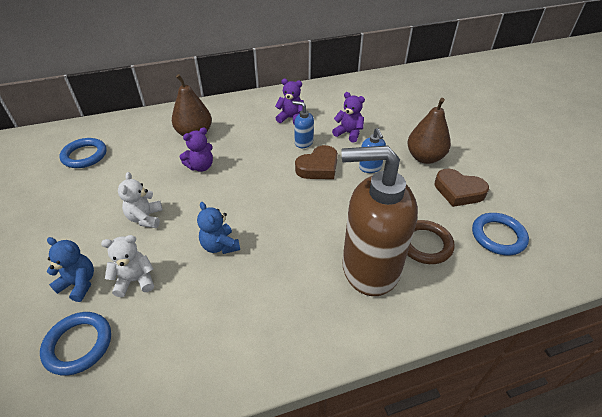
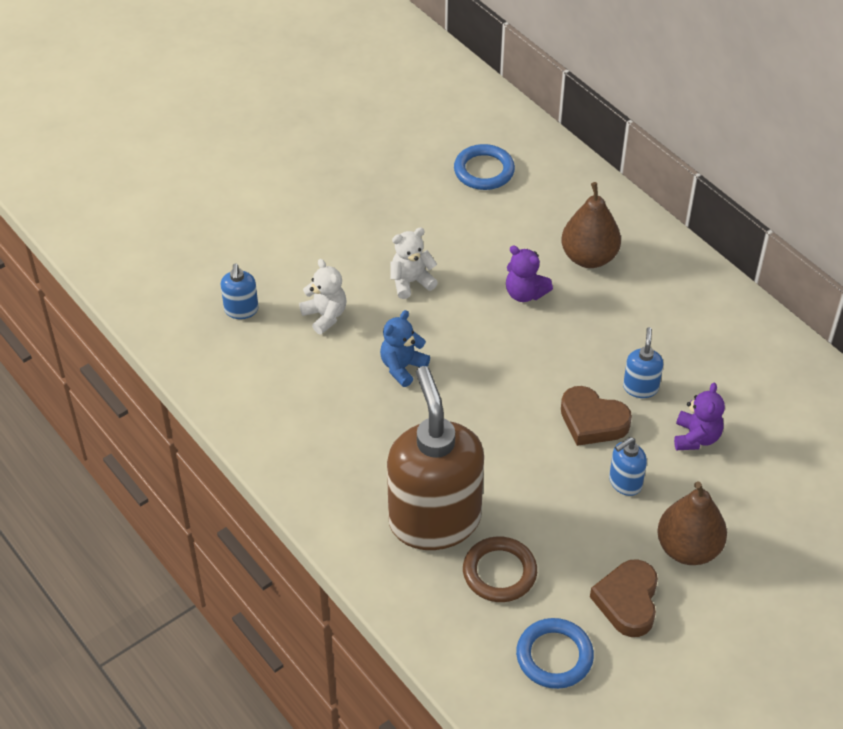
camera: 70 degrees right, 5 degrees up
(78, 345) = (241, 310): blue ring -> blue soap dispenser
(79, 284) = (302, 274): blue teddy bear -> none
(291, 118) = (693, 354): purple teddy bear -> none

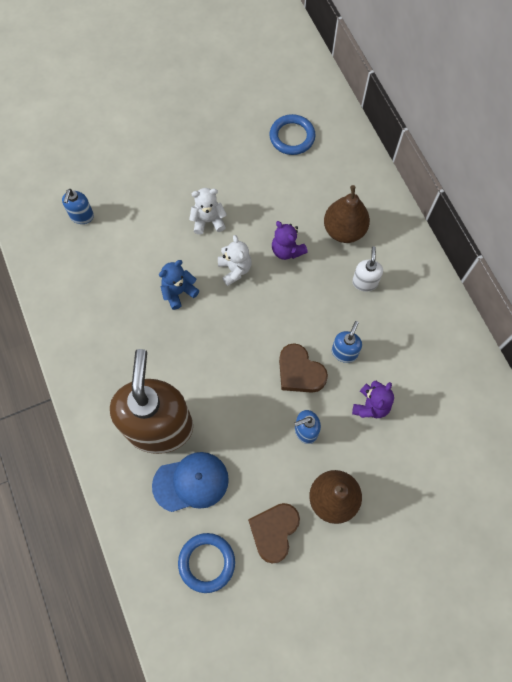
camera: 15 degrees right, 20 degrees up
(325, 316) = (138, 235): white teddy bear -> white teddy bear (235, 269)
(499, 572) = (191, 482): brown ring -> blue cap
(636, 307) = (365, 282): none -> white soap dispenser

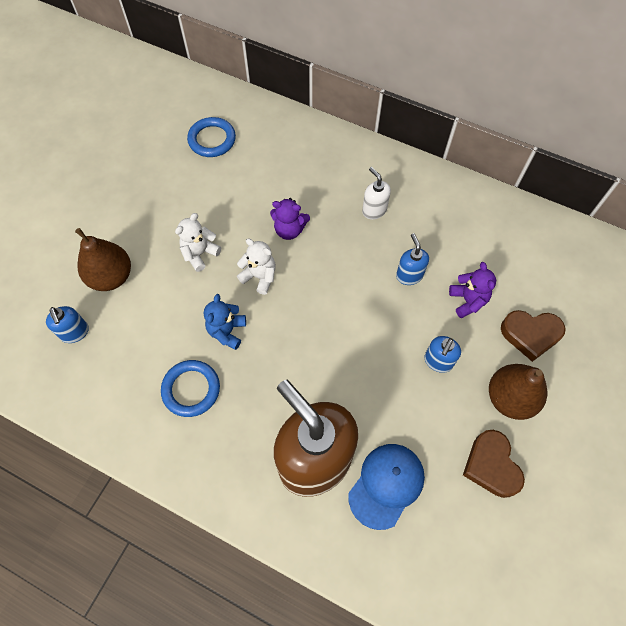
camera: 40 degrees left, 5 degrees down
(206, 562) = (463, 543): blue ring -> blue ring (191, 389)
(299, 372) = (389, 318): brown heart -> brown heart (530, 335)
(344, 230) = (321, 182): brown pear -> brown pear (111, 277)

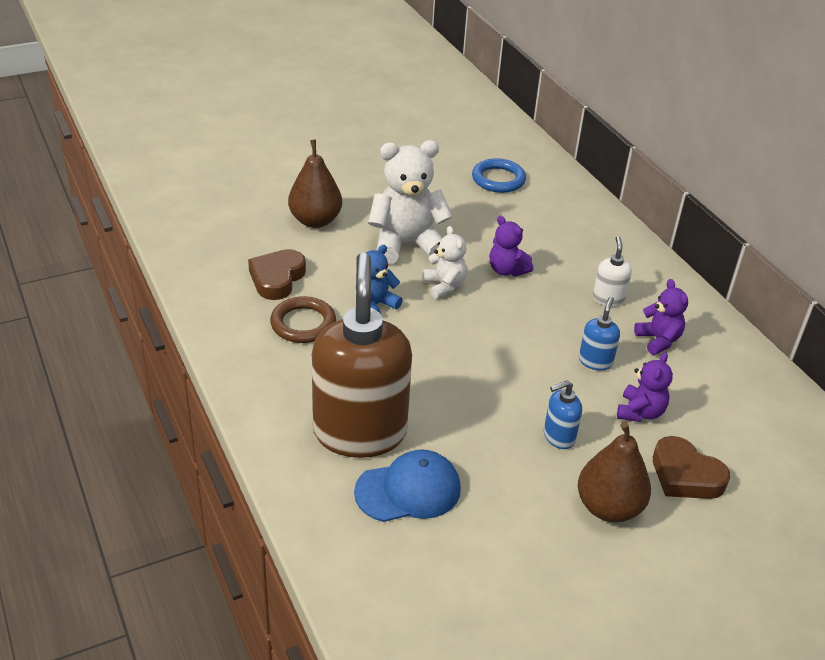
camera: 35 degrees right, 25 degrees down
(75, 332) = (249, 238): blue soap dispenser -> none
(191, 389) = (303, 324): blue ring -> brown ring
(200, 253) = (406, 244): white teddy bear -> white teddy bear, size x1.83
(431, 227) = (658, 340): none -> purple teddy bear
(491, 465) = (532, 544): brown heart -> brown heart (277, 278)

